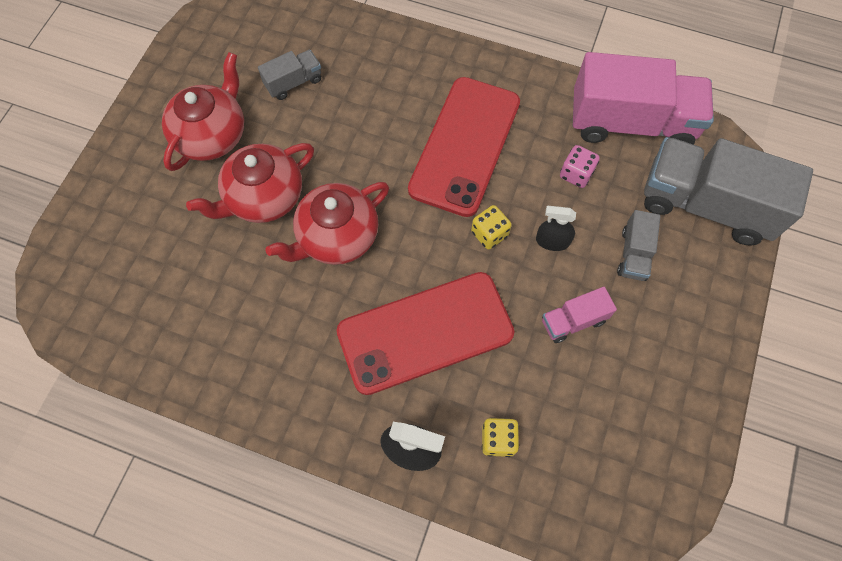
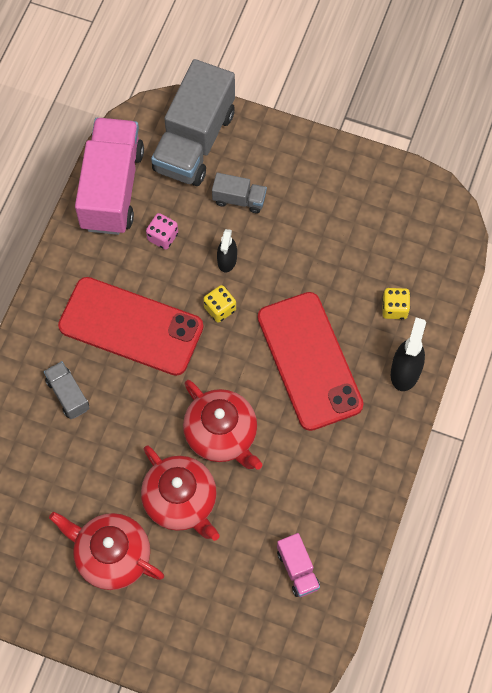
camera: 90 degrees left, 0 degrees up
(293, 83) = (53, 482): grey truck -> grey truck (68, 394)
(573, 321) = (297, 249): pink truck -> pink truck (297, 569)

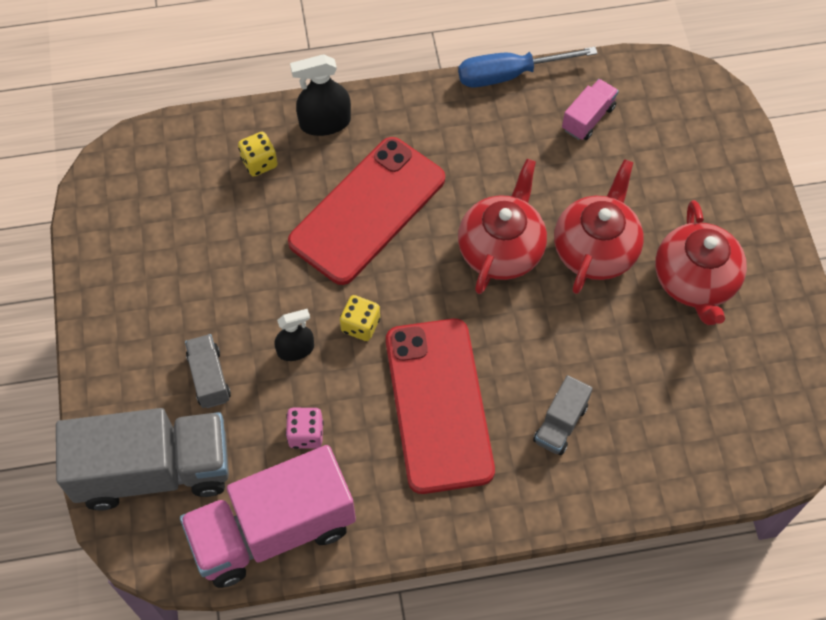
camera: 120 degrees left, 5 degrees down
(374, 533) = (509, 75): none -> blue screwdriver

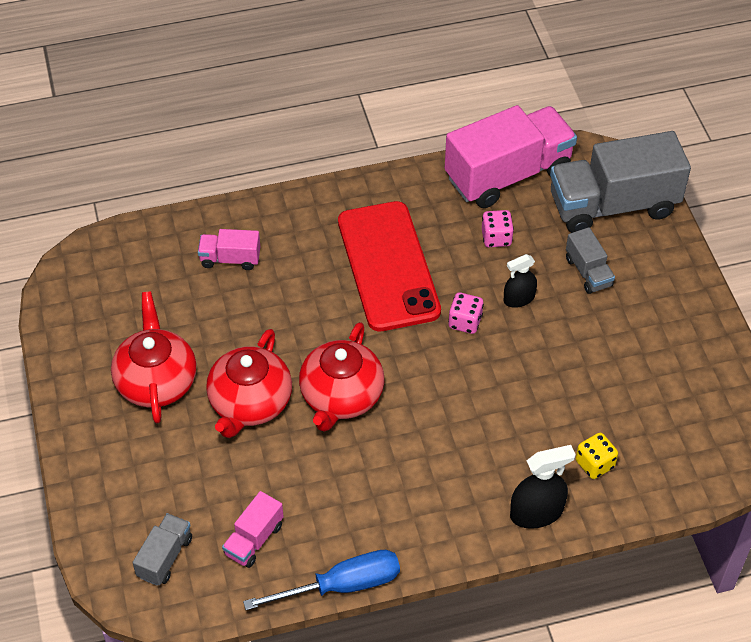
camera: 175 degrees right, 10 degrees down
(360, 325) = (465, 322): yellow dice -> pink dice
(368, 210) = (475, 424): red phone -> none
(560, 423) = (284, 260): grey truck -> grey truck (165, 557)
(624, 430) = (230, 259): none -> pink truck

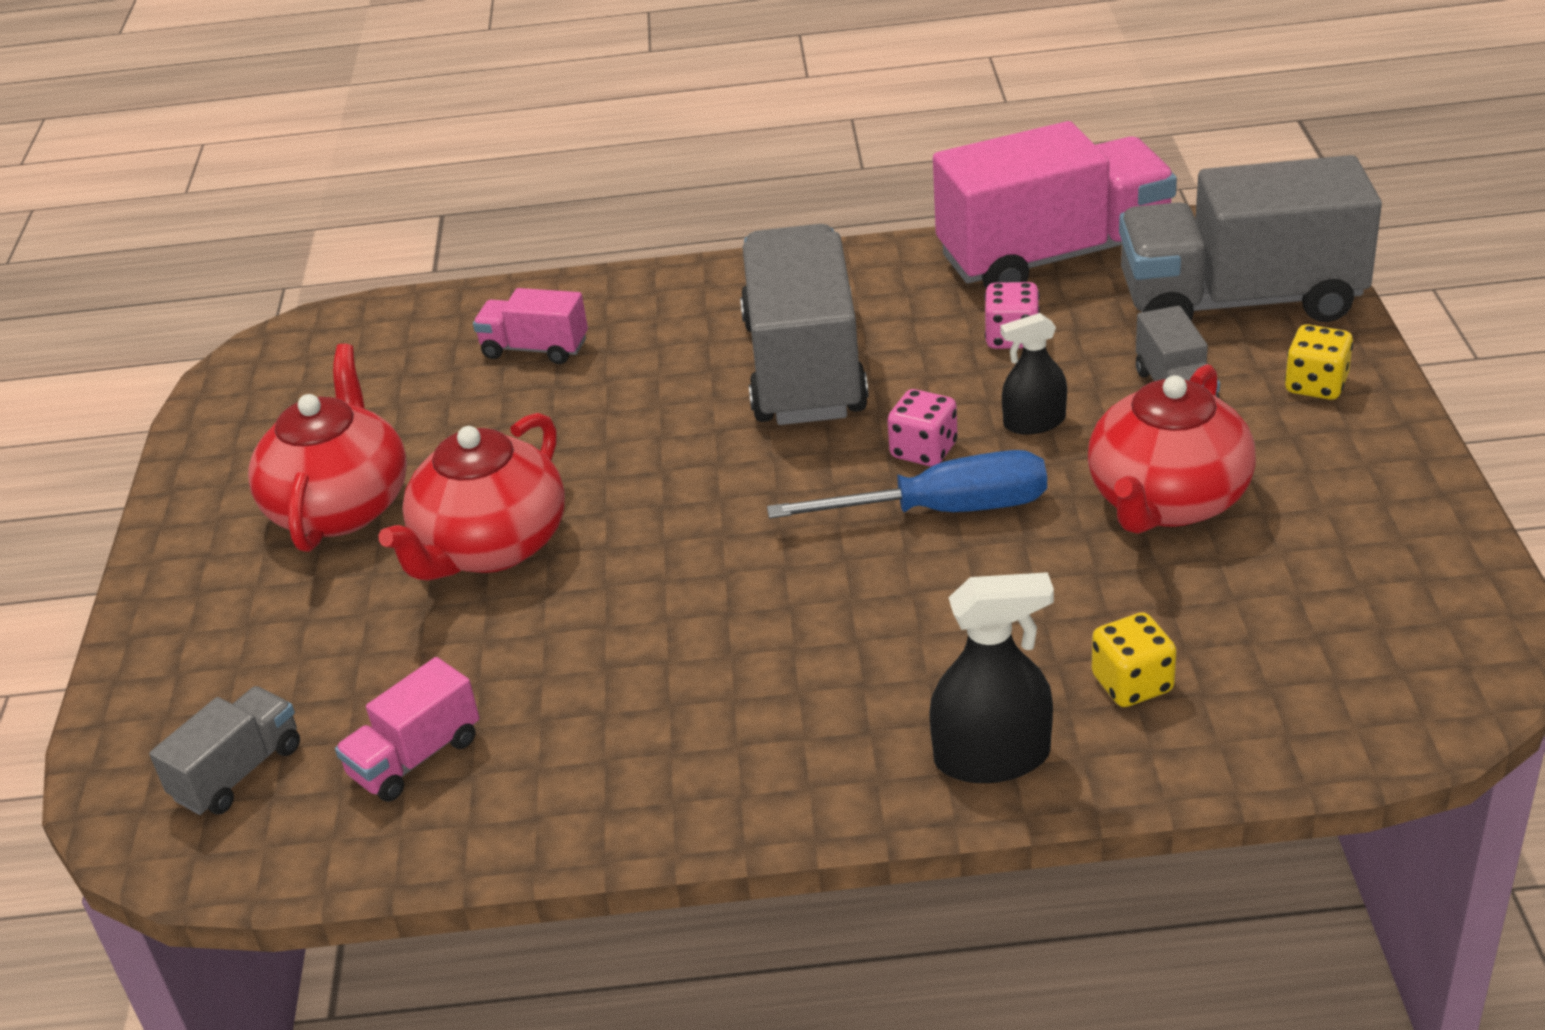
camera: 15 degrees right, 15 degrees down
(341, 397) = (660, 547): red teapot -> red teapot (1167, 501)
(342, 585) = (557, 850): blue screwdriver -> blue screwdriver (943, 510)
(388, 266) = (804, 368): red phone -> grey truck
(659, 264) = (1316, 385): none -> yellow dice

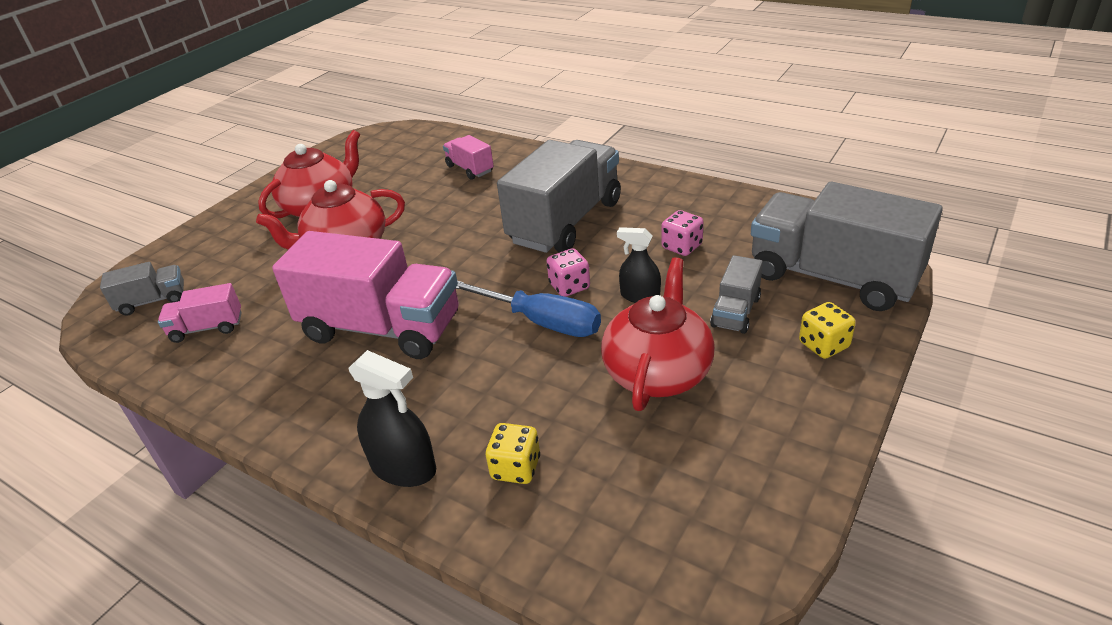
camera: 35 degrees right, 0 degrees up
(1054, 257) = (753, 213): pink truck -> pink truck (381, 328)
(1167, 501) = (657, 372): red teapot -> red teapot turned 135 degrees clockwise

